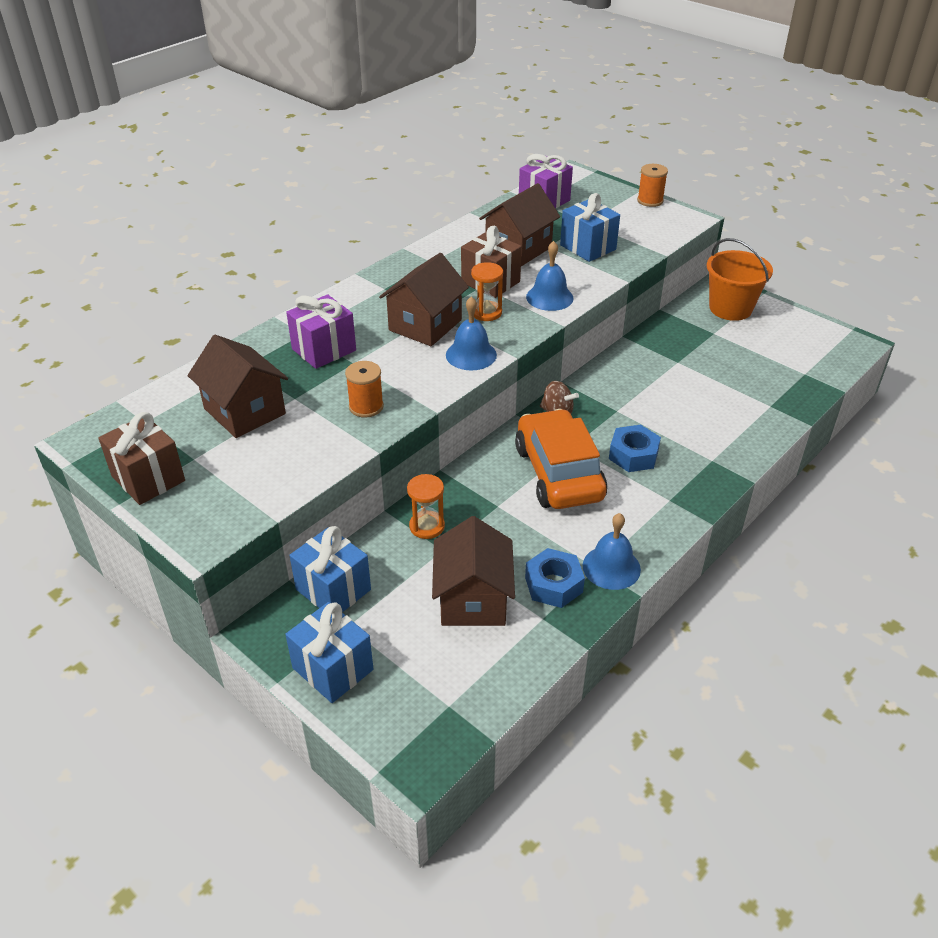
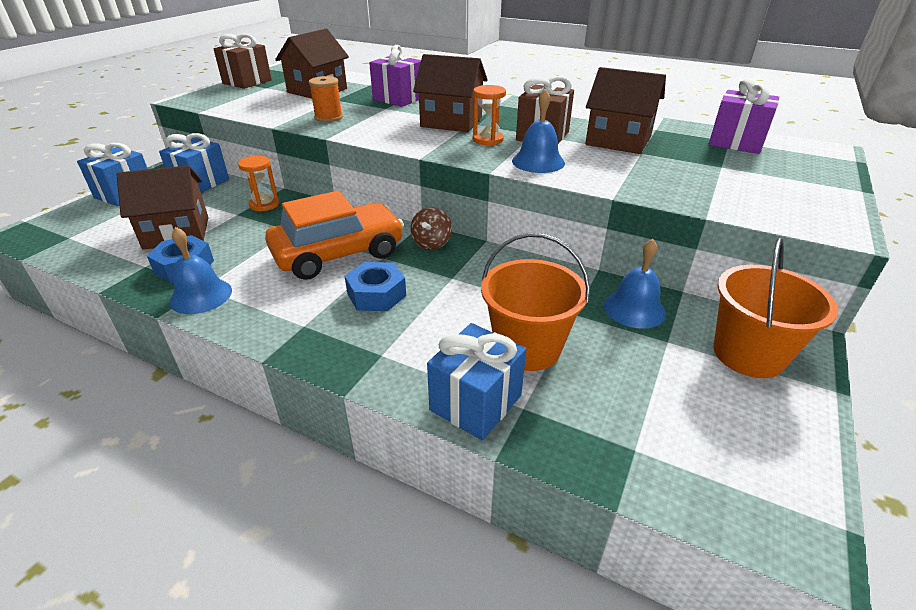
camera: 75 degrees right, 5 degrees down
(471, 355) = (415, 141): blue bell -> blue bell (634, 309)
(588, 247) = (664, 171): blue gift -> blue gift (475, 402)
(650, 201) = (839, 198): orange spool -> none
(713, 391) = (527, 348): none -> orange bucket

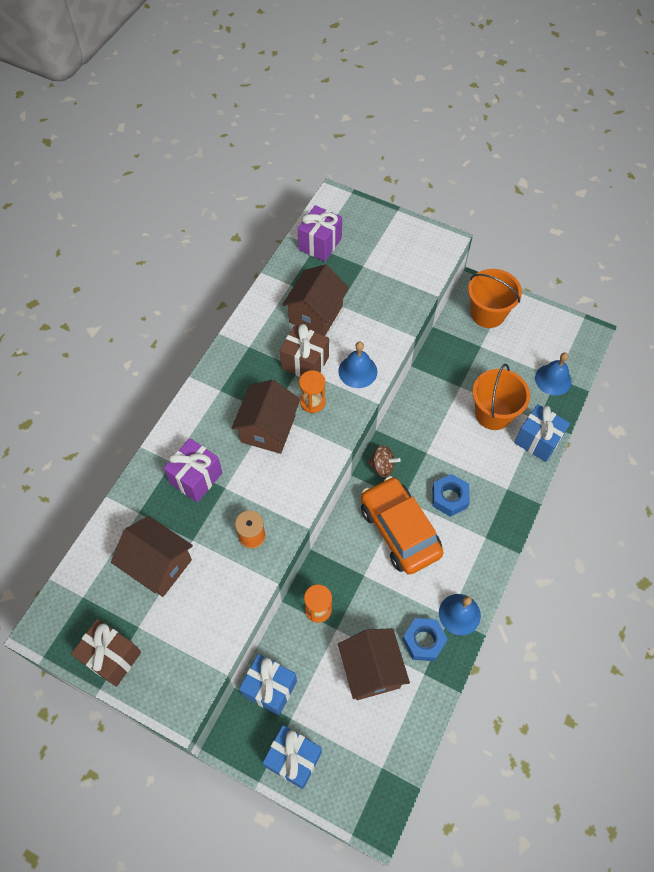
camera: 90 degrees left, 25 degrees up
(634, 309) = (453, 355): blue bell -> blue bell (553, 379)

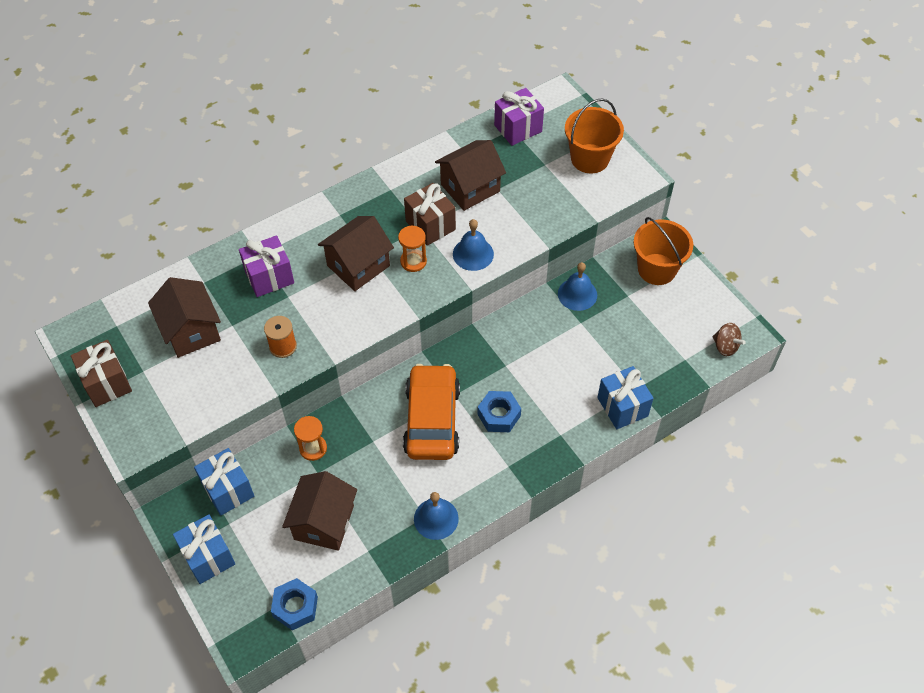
camera: 30 degrees right, 5 degrees down
(382, 466) = (455, 358): brown spinning top -> brown spinning top (725, 346)
(424, 641) = (387, 524): blue nut -> blue nut (295, 607)
(493, 414) = (595, 362): orange bucket -> orange bucket (590, 158)
(553, 379) = (679, 359): blue bell -> blue bell (577, 294)

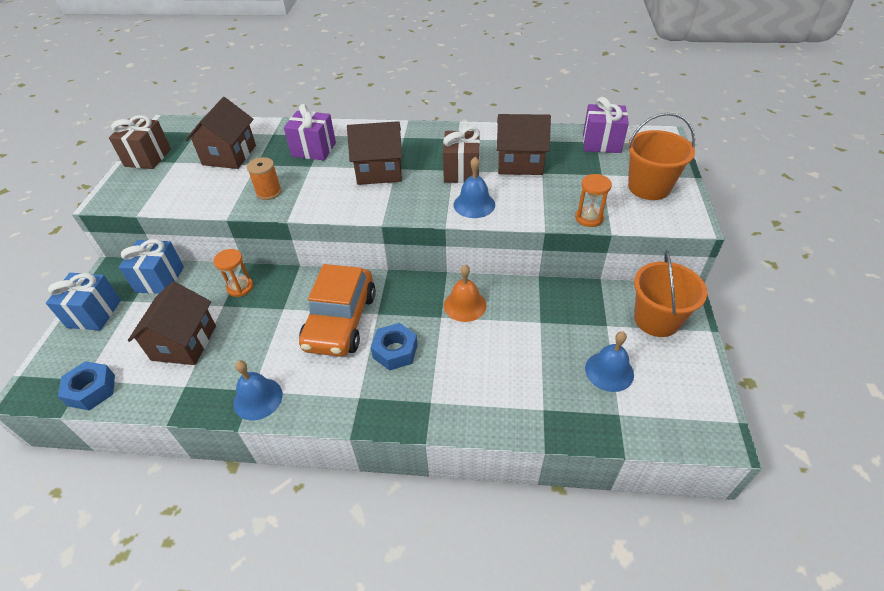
camera: 40 degrees right, 10 degrees down
(324, 522) = (184, 342): brown house -> brown house turned 45 degrees counterclockwise
(413, 261) = (422, 187): orange hourglass -> orange hourglass (589, 218)
(432, 420) = (340, 321): orange car -> orange car turned 150 degrees clockwise
(514, 344) = (465, 305): none -> orange bell
(577, 294) = (558, 298): blue bell -> blue bell (609, 371)
(622, 407) = (513, 416): blue gift -> none
(725, 346) = (677, 430): brown spinning top -> none

